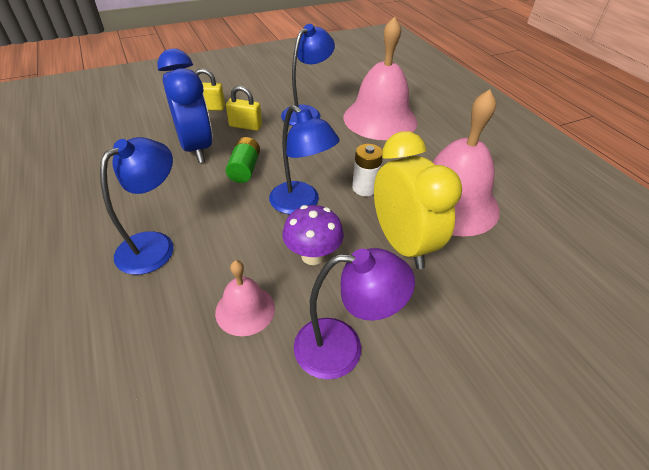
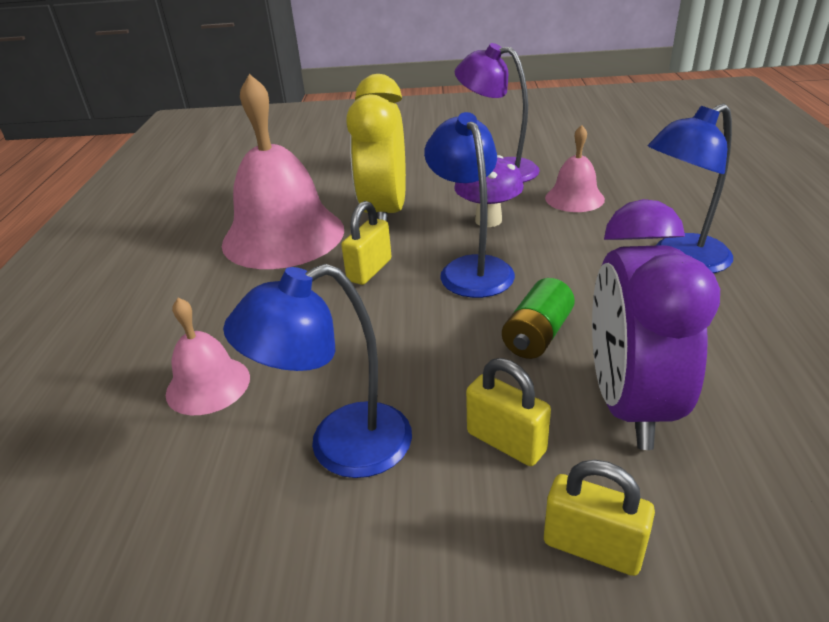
camera: 150 degrees left, 10 degrees down
(196, 148) = (629, 404): blue clock -> purple clock
(364, 188) = (369, 270): white battery -> yellow padlock
(380, 119) = (208, 385): pink bell -> pink bell, size x0.50

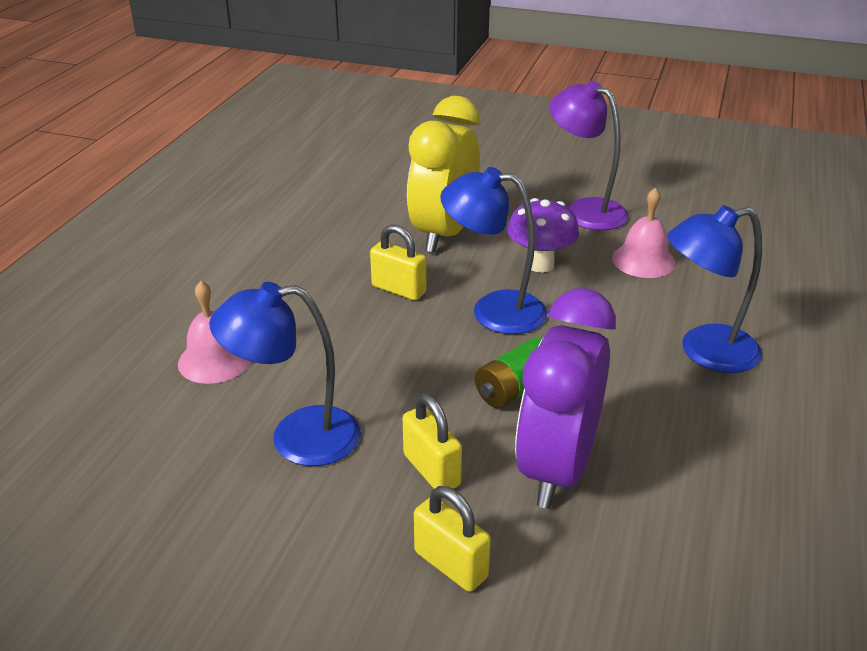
camera: 15 degrees right, 0 degrees up
(283, 236) = (337, 235): pink bell -> none
(369, 270) = (398, 289): yellow padlock -> yellow padlock turned 75 degrees clockwise
(471, 268) = (493, 310): blue lamp -> blue lamp turned 75 degrees counterclockwise

